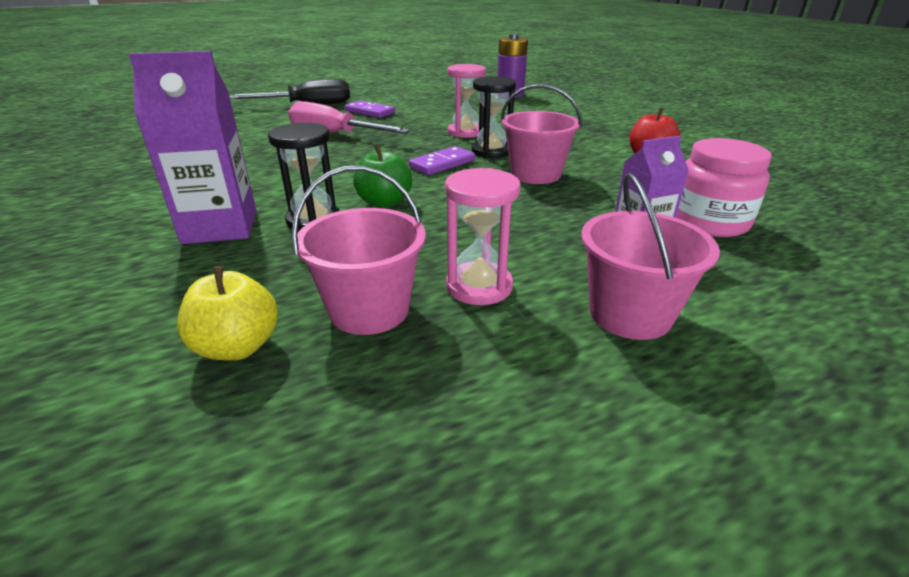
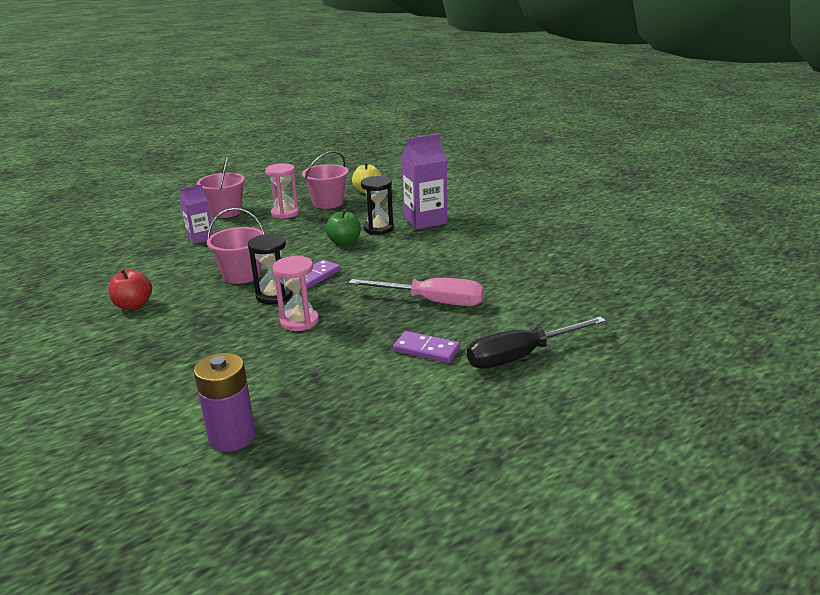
camera: 170 degrees right, 5 degrees down
(709, 222) = (150, 252): pink jar -> none

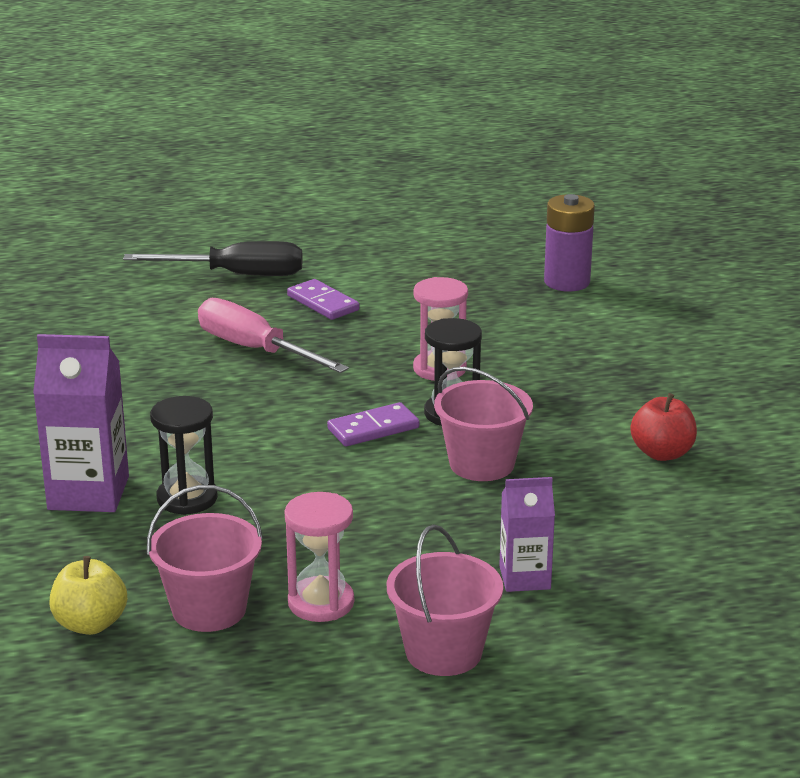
camera: 155 degrees left, 0 degrees up
(344, 242) = (273, 483): green apple -> none

